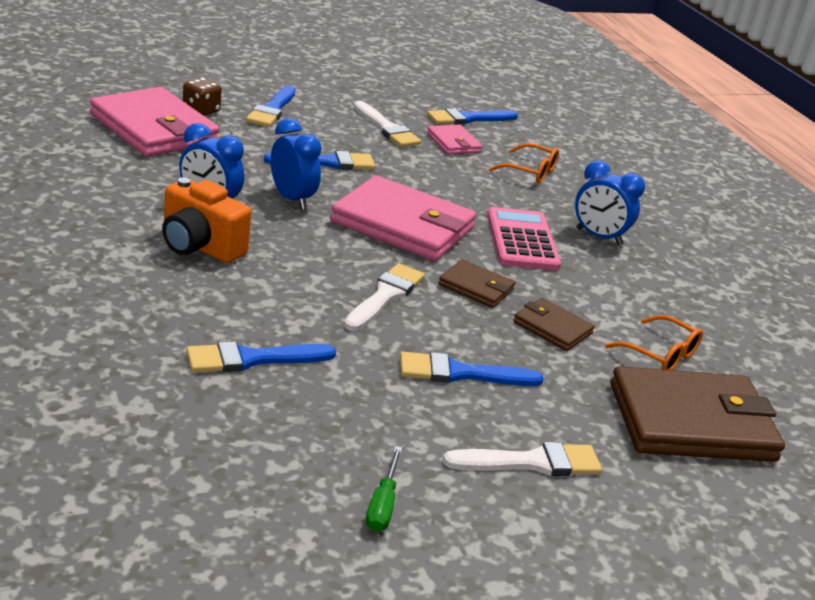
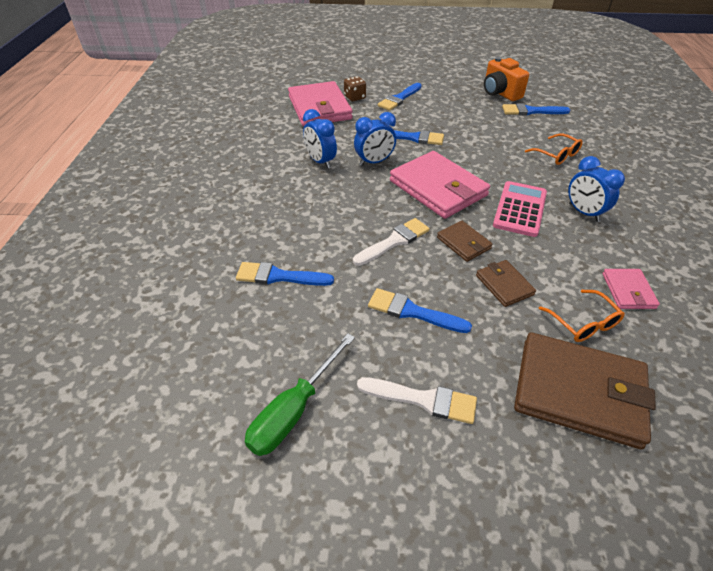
camera: 30 degrees right, 15 degrees up
(199, 247) = (297, 190): orange camera -> orange camera (500, 93)
(292, 199) = (374, 162): blue clock -> blue clock turned 75 degrees clockwise
(382, 505) = (294, 410): green screwdriver -> green screwdriver, size x1.80
(387, 128) = (468, 115): white brush -> none
(453, 143) = (510, 129): pink wallet -> pink wallet (628, 291)

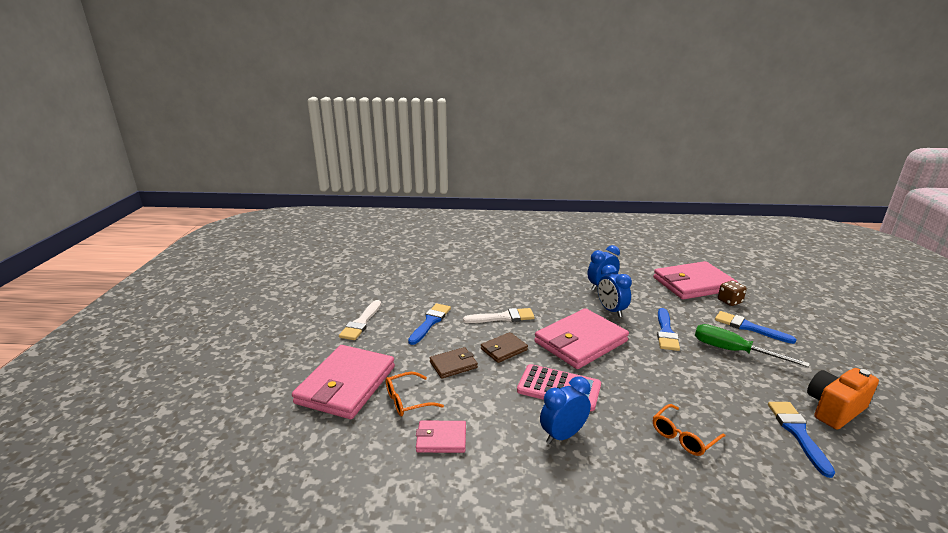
camera: 90 degrees right, 20 degrees down
(279, 276) = (466, 277): blue brush -> none
(294, 410) = (368, 285): green screwdriver -> green screwdriver (733, 351)
(394, 241) = (503, 317): white brush -> white brush turned 60 degrees counterclockwise
(579, 392) = (346, 385): brown wallet -> pink wallet

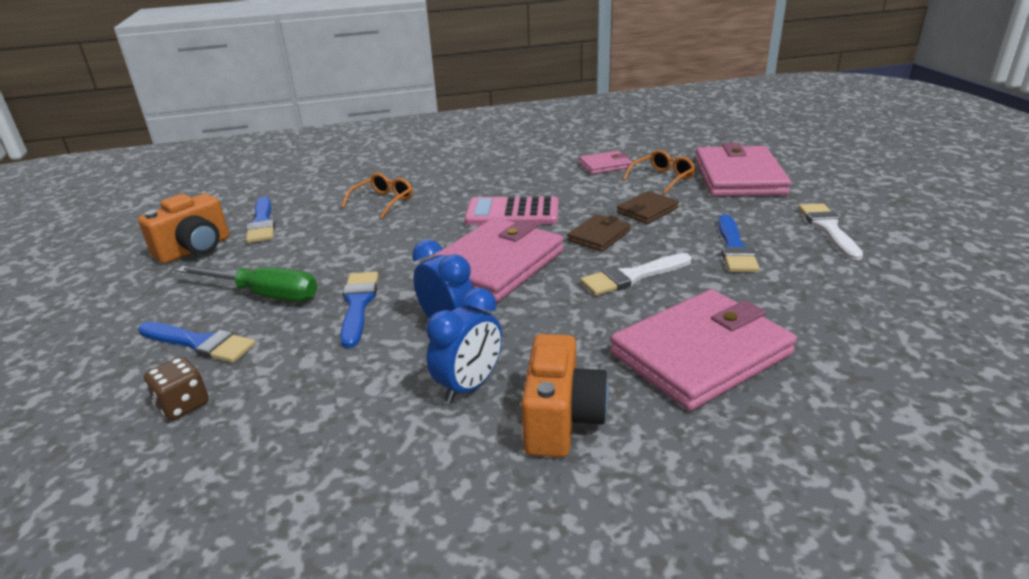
camera: 165 degrees right, 5 degrees up
(563, 435) = (499, 184): blue clock -> none
(567, 272) = (561, 420): none -> orange camera
(693, 284) = (234, 449): pink wallet -> pink wallet (701, 354)

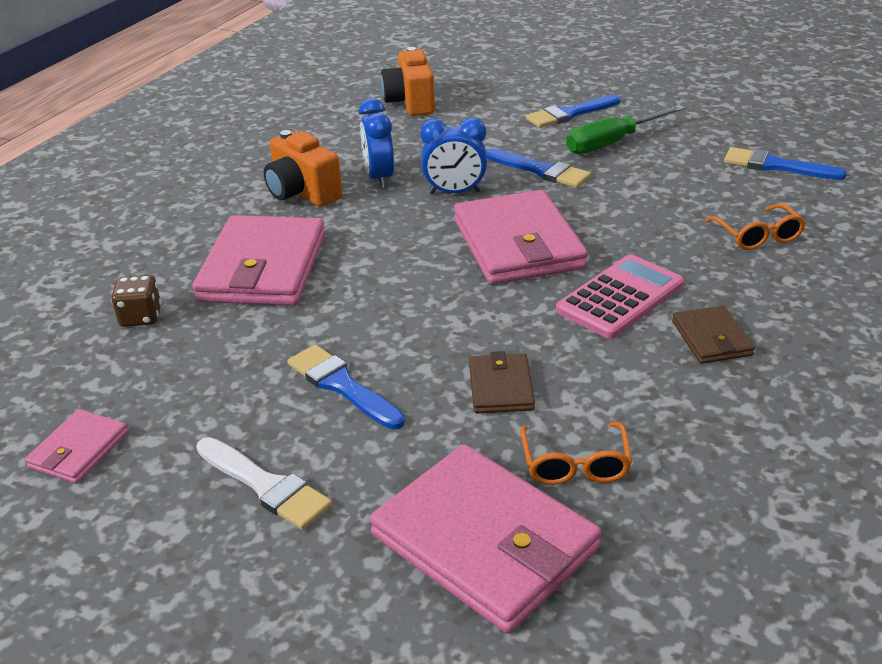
camera: 130 degrees right, 5 degrees up
(183, 405) = (502, 102): brown dice -> brown dice (141, 317)
(195, 249) = (746, 131): orange camera -> orange camera (410, 103)
(599, 236) = (490, 322): brown wallet -> brown wallet (711, 338)
(605, 165) = (690, 444): pink wallet -> pink wallet (78, 450)
(632, 277) = (393, 297): white brush -> none

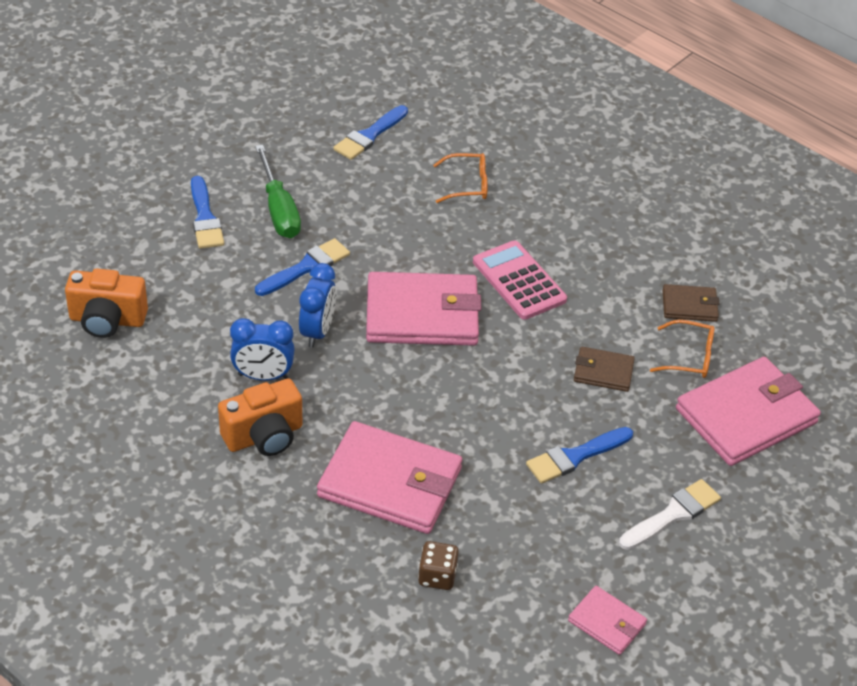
camera: 80 degrees left, 10 degrees up
(711, 338) = (583, 254): brown wallet -> brown wallet (689, 306)

